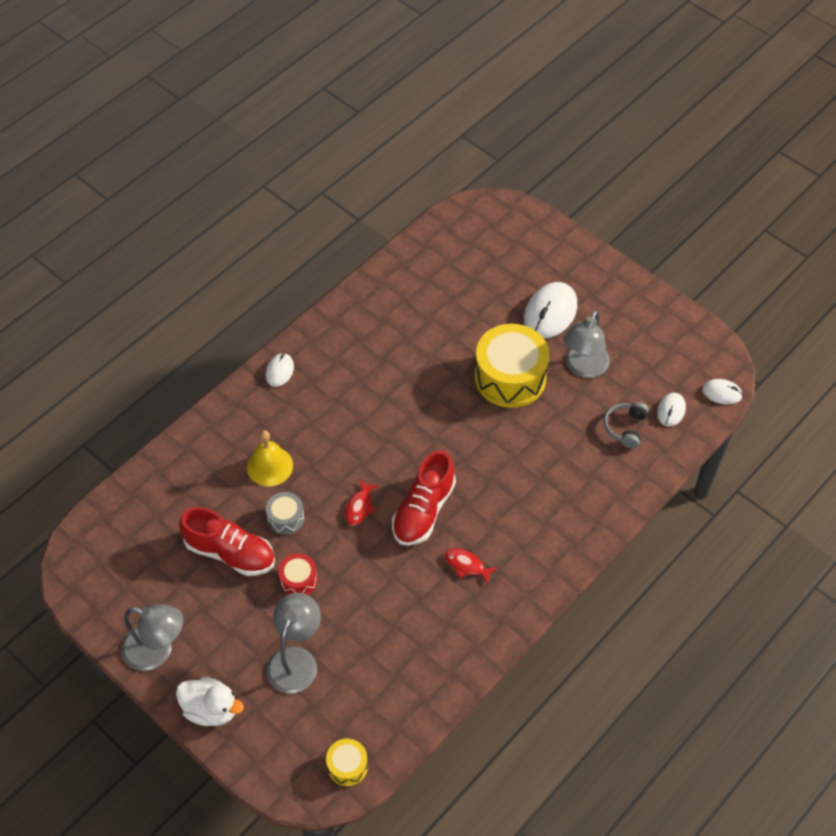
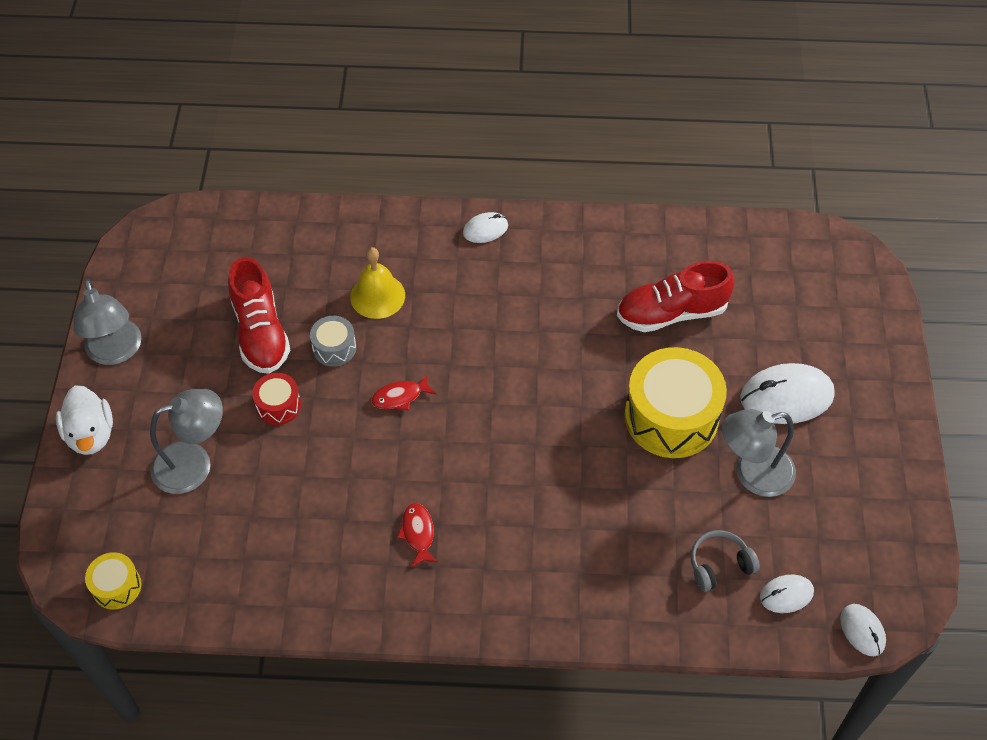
camera: 50 degrees right, 0 degrees up
(423, 510) = (445, 452): red shoe -> red shoe (671, 313)

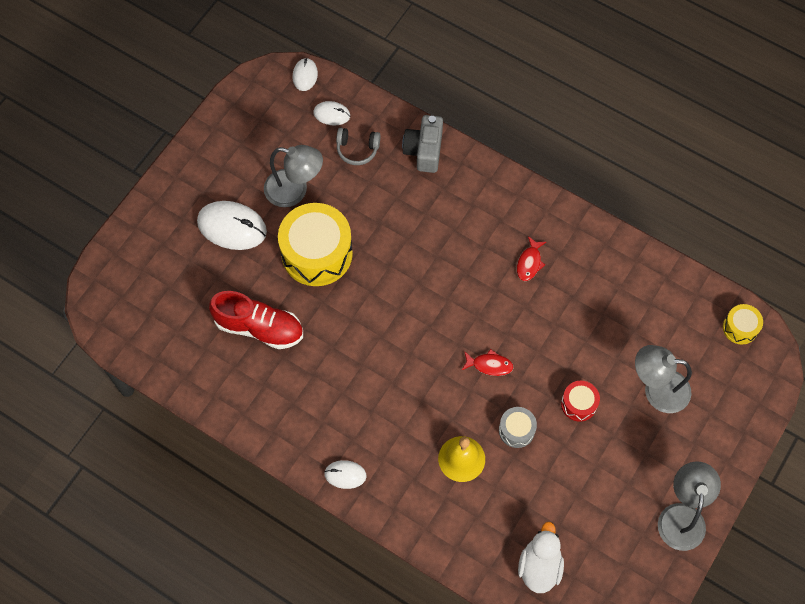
camera: 150 degrees left, 10 degrees up
(91, 434) = (723, 452): white duck -> white duck (539, 566)
(261, 332) = (565, 474): red shoe -> none
(637, 609) = (424, 150): none -> grey camera

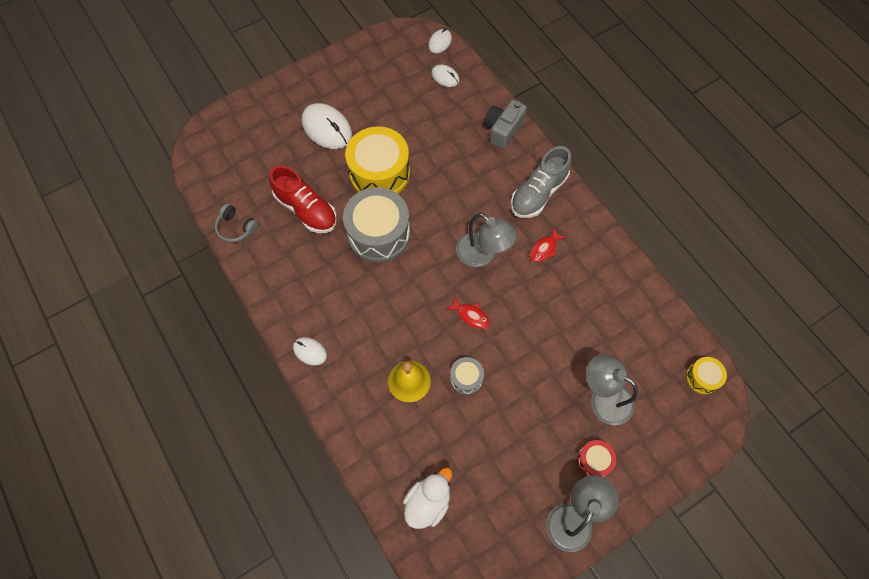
camera: 25 degrees right, 0 degrees up
(295, 191) = (387, 121): grey lamp -> grey lamp (482, 255)
(351, 320) = (378, 233): none -> grey drum
(357, 149) = (451, 109): grey headphones -> grey headphones (236, 228)
(495, 205) = (538, 193): none -> grey shoe
(578, 404) = (529, 380): red drum -> red drum (594, 461)

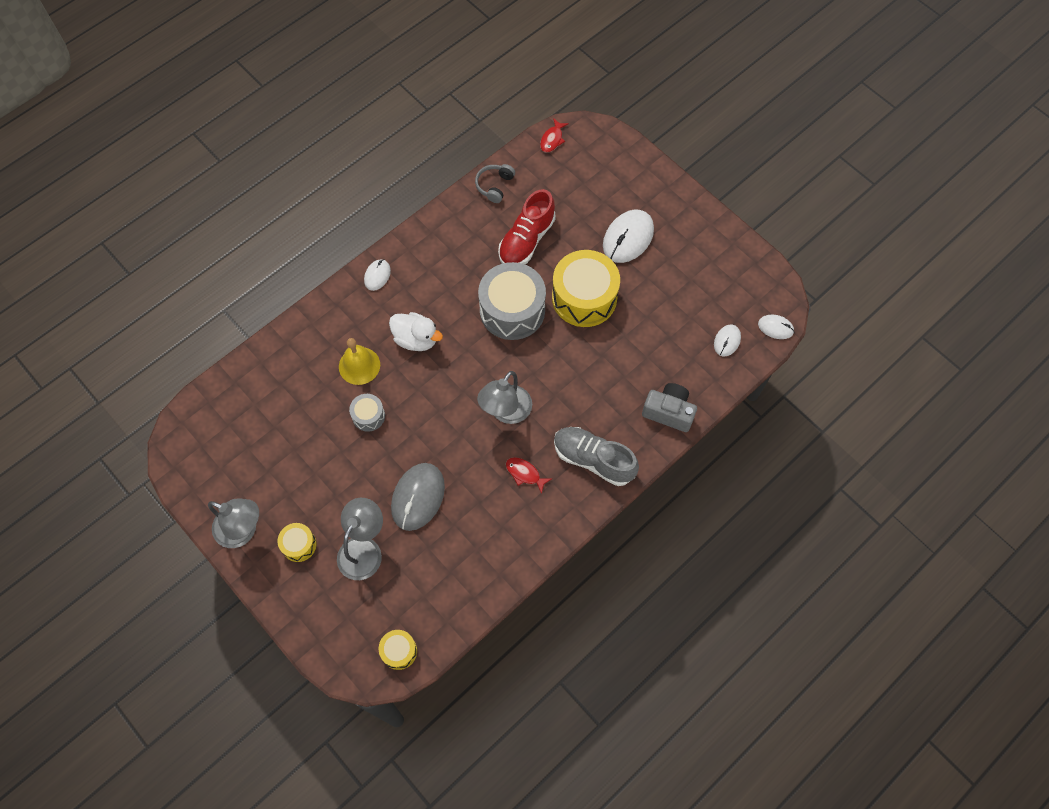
camera: 80 degrees right, 0 degrees up
(428, 502) = (247, 400): white duck -> white duck (416, 339)
(471, 315) = (435, 411): red fish -> red fish (552, 139)
(556, 342) = (418, 497): none -> grey mouse
(594, 461) = (299, 545): red drum -> yellow drum

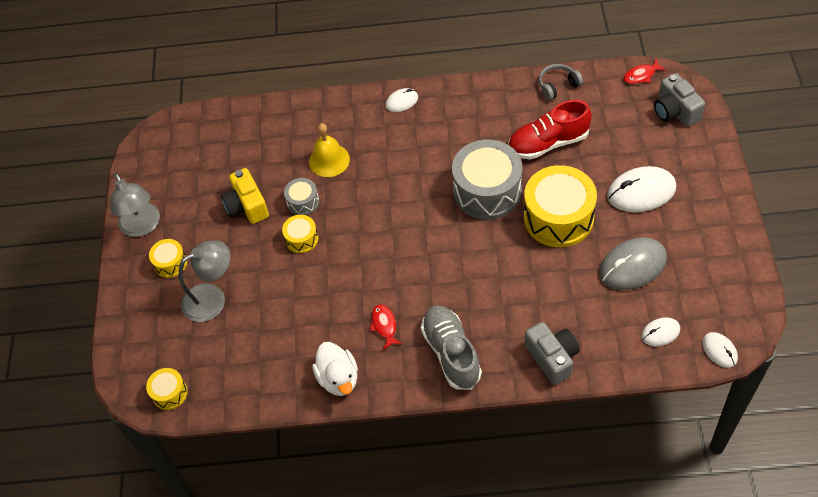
camera: 45 degrees right, 10 degrees down
(322, 451) = (247, 206): none -> yellow camera
(395, 448) = (301, 239): none -> yellow drum
(416, 339) = (390, 167): white duck -> white duck (338, 378)
(418, 497) = (285, 287): grey mouse -> grey mouse (632, 266)
(506, 412) = (411, 267): grey lamp -> none
(601, 155) = (675, 111): none -> grey camera

